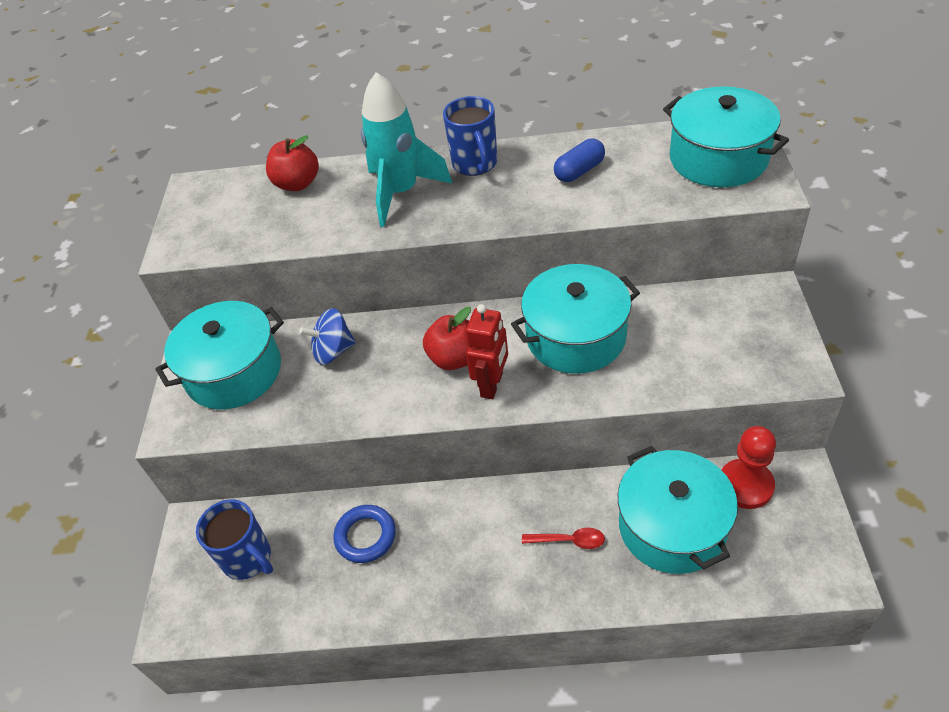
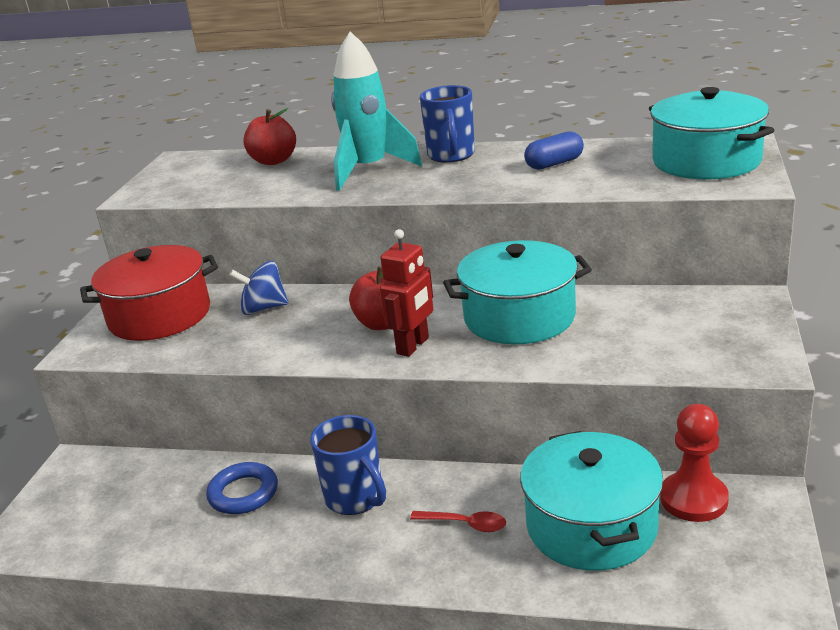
camera: 10 degrees right, 20 degrees down
(234, 372) = (159, 316): turquoise pot -> red pot
(248, 558) = (114, 497): blue mug -> blue mug (355, 498)

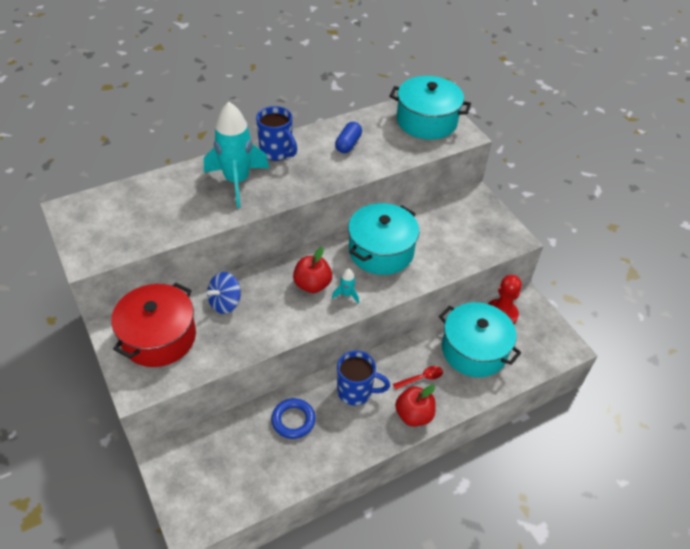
camera: 45 degrees left, 20 degrees up
(274, 161) = (154, 190): red apple -> red apple (414, 415)
(413, 346) = (346, 294): red robot -> turquoise rocket

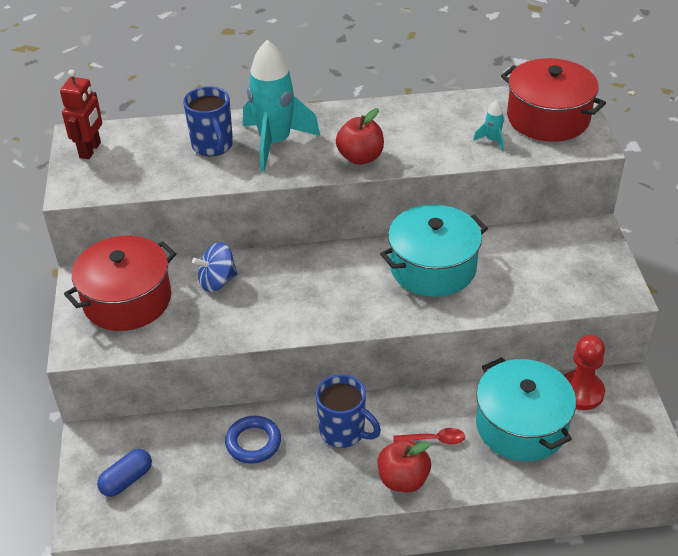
camera: 25 degrees right, 5 degrees down
(84, 219) = (90, 150): none -> red robot
(277, 152) = (338, 120): blue mug -> blue mug (213, 146)
(312, 285) = (328, 286): red apple -> red apple (360, 157)
(346, 294) = (364, 307): turquoise rocket -> turquoise rocket (492, 140)
(348, 144) = (430, 127): blue capsule -> blue capsule (127, 480)
(426, 121) = (548, 118): turquoise pot -> red pot

